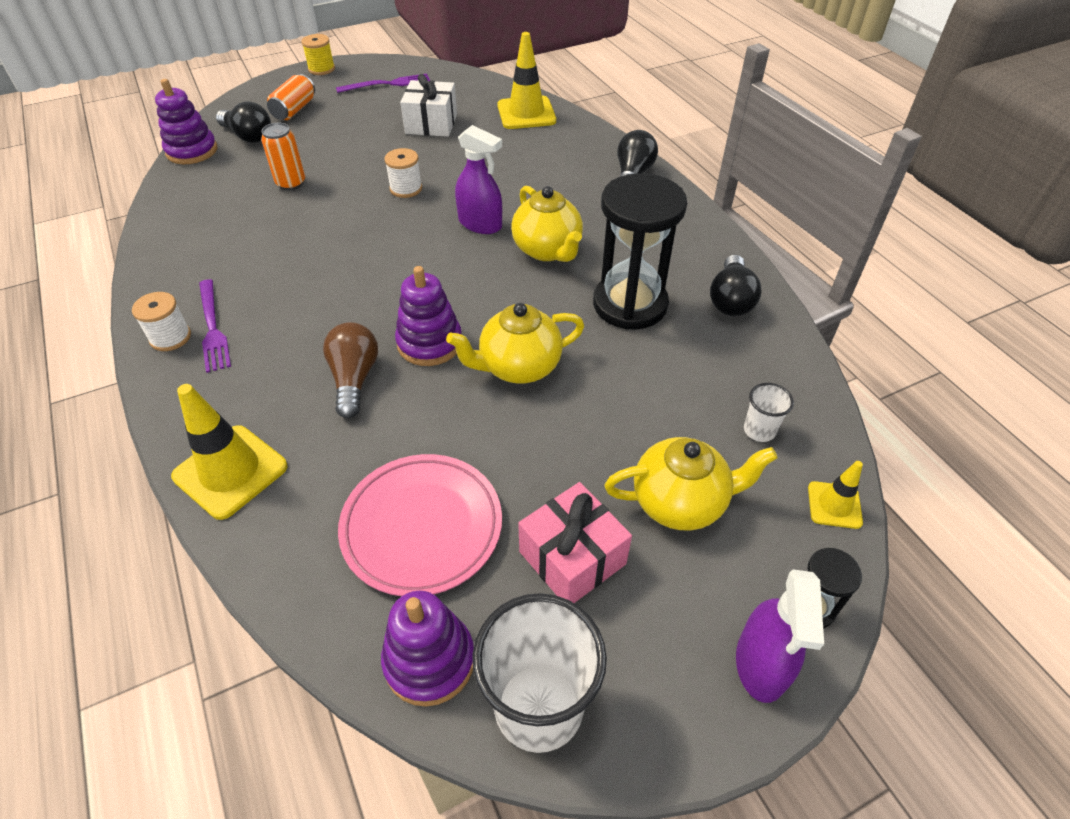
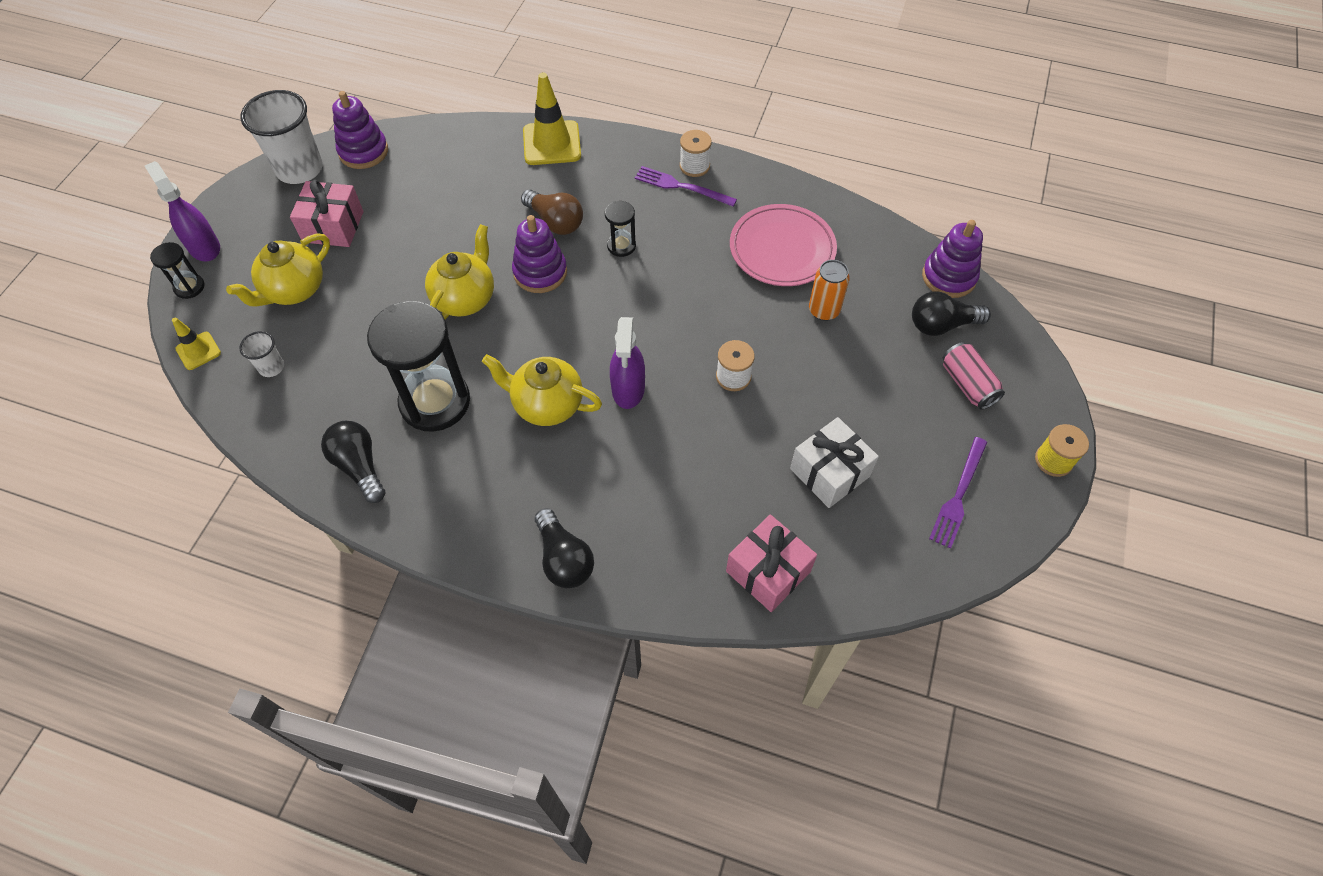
camera: 135 degrees right, 10 degrees up
(294, 110) = (967, 384): orange can -> pink can
(337, 316) = (621, 246): none -> black hourglass
(422, 527) = (424, 188): pink plate -> pink plate (782, 249)
(480, 224) = (628, 389): purple spray bottle -> purple spray bottle turned 75 degrees counterclockwise
(526, 113) = (768, 571): yellow traffic cone -> pink gift

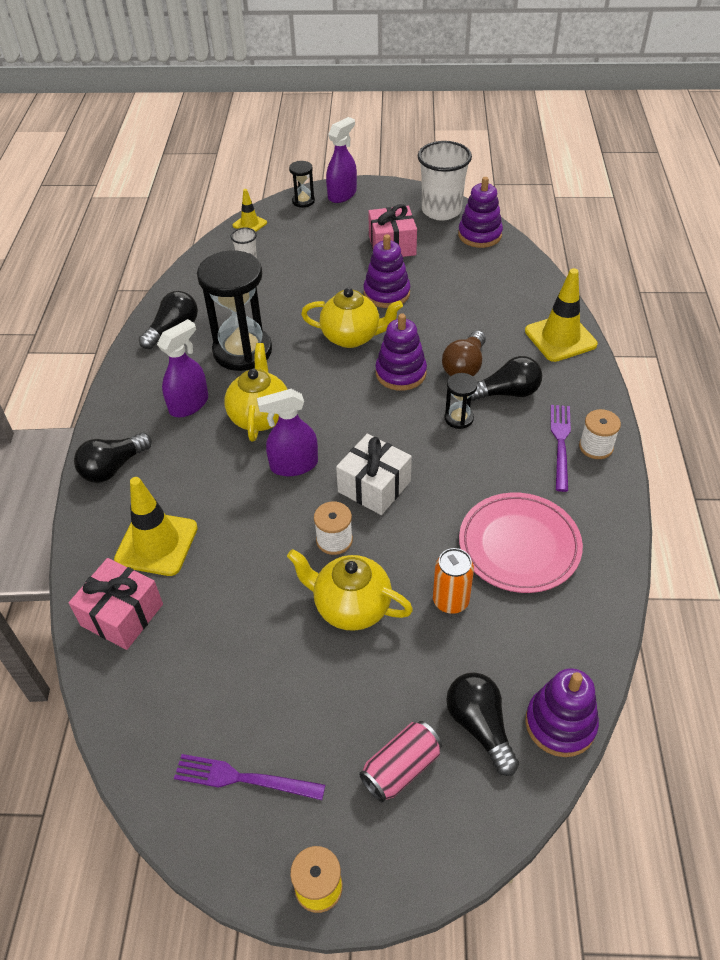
camera: 75 degrees right, 10 degrees down
(294, 290) = (321, 247): yellow teapot -> yellow teapot (351, 607)
(412, 252) = (386, 293): none -> purple stacking toy
(497, 469) = (189, 404): none -> purple spray bottle
(604, 202) = (507, 393): none -> black light bulb
(688, 528) = (156, 543): none -> yellow traffic cone
(829, 472) = (243, 645): white gift -> white gift (374, 486)

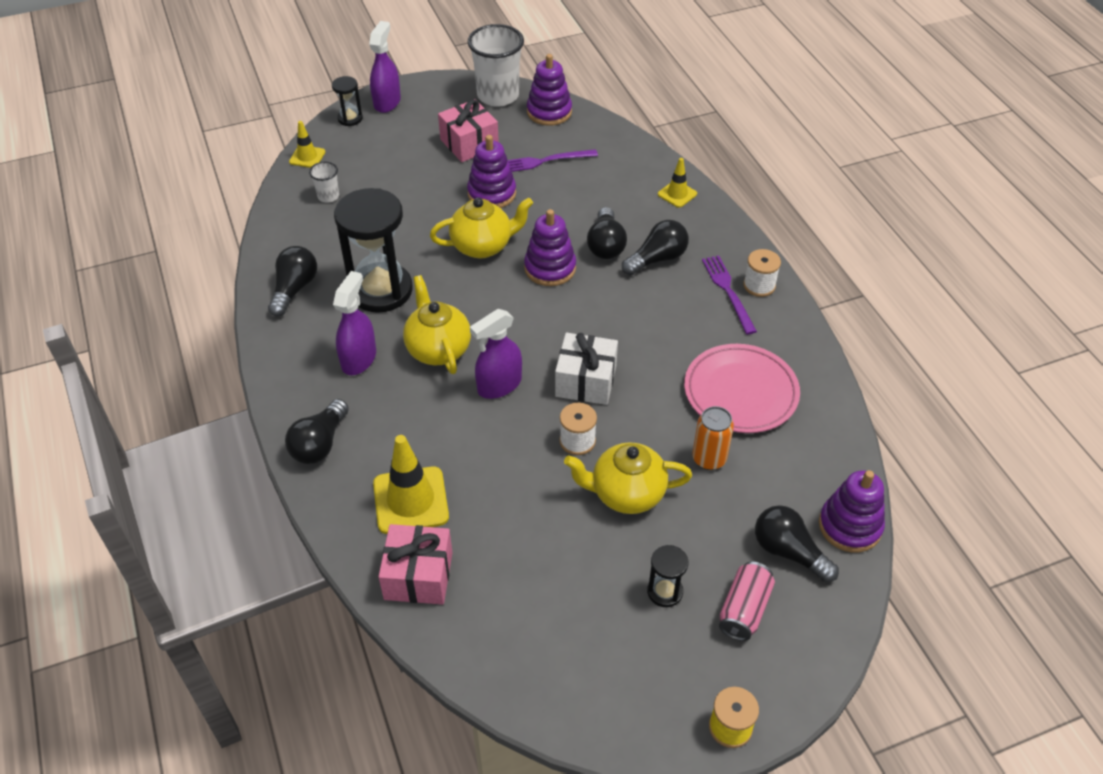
camera: 25 degrees left, 0 degrees up
(243, 778) = (617, 670): purple fork -> purple fork (544, 161)
(459, 418) = (627, 295): black hourglass -> black hourglass (665, 592)
(465, 366) = (606, 245): brown light bulb -> black light bulb
(560, 338) = (677, 194): yellow traffic cone -> yellow traffic cone, size x0.55

